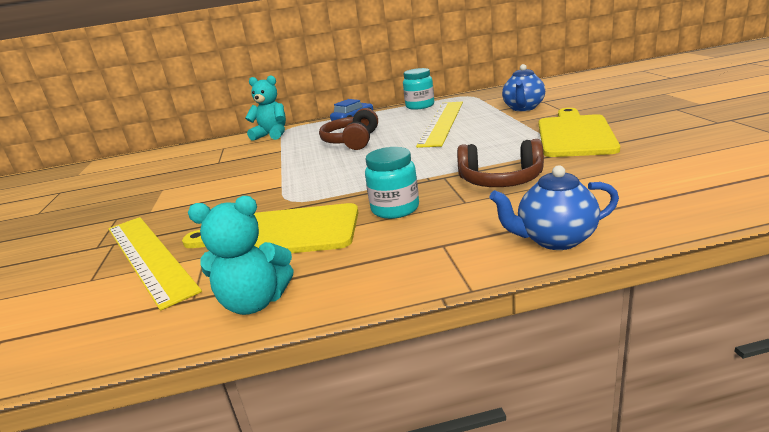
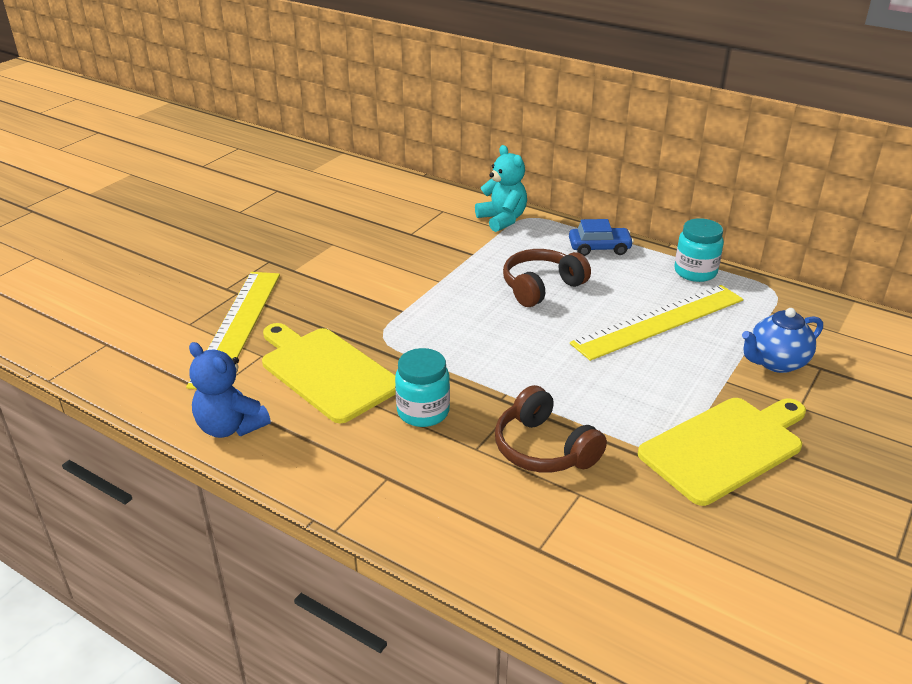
camera: 40 degrees right, 10 degrees up
(255, 302) = (230, 427): turquoise teddy bear -> blue teddy bear
(555, 239) = (453, 542): blue teapot -> none

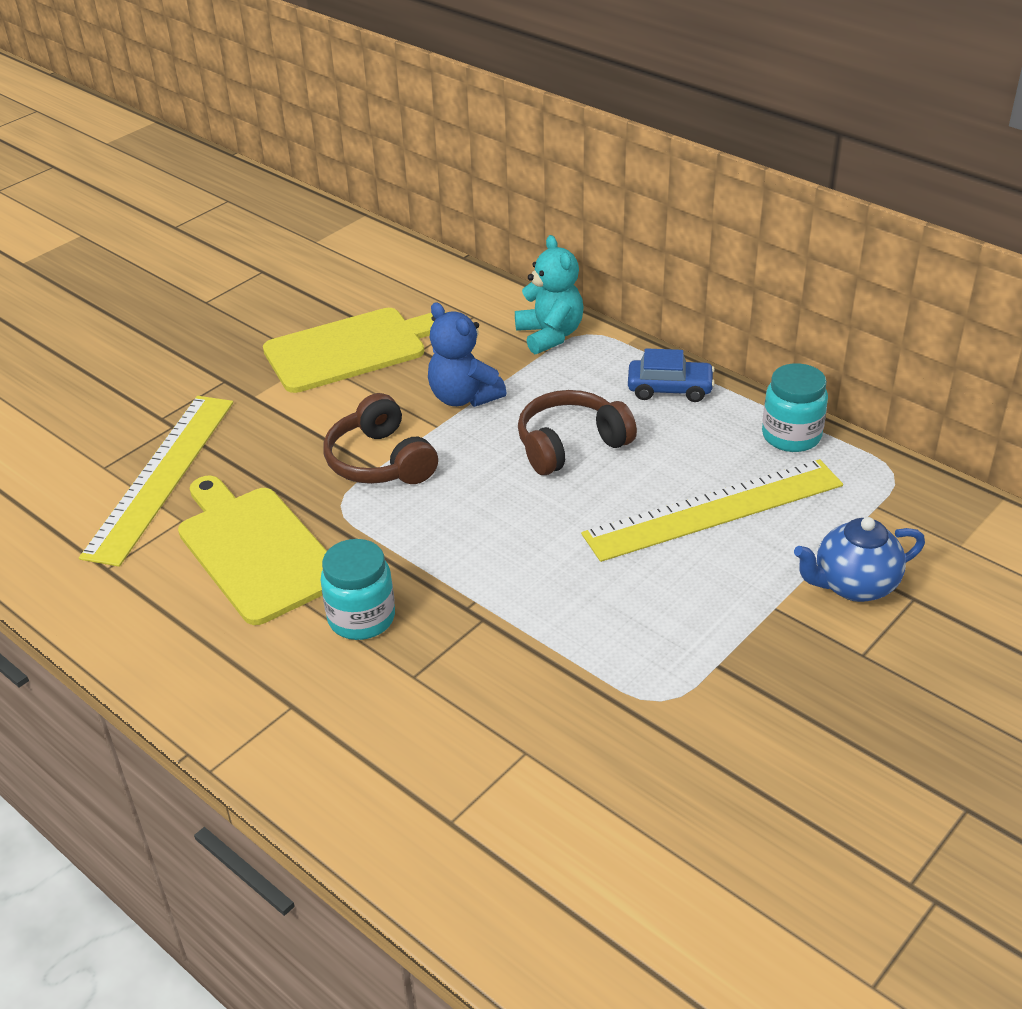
camera: 10 degrees right, 5 degrees up
(230, 427) = (119, 618): blue teddy bear -> blue teddy bear (463, 397)
(544, 449) = (499, 684): brown headphones -> brown headphones (380, 461)
(725, 447) = (739, 704): yellow cutting board -> yellow cutting board (351, 349)

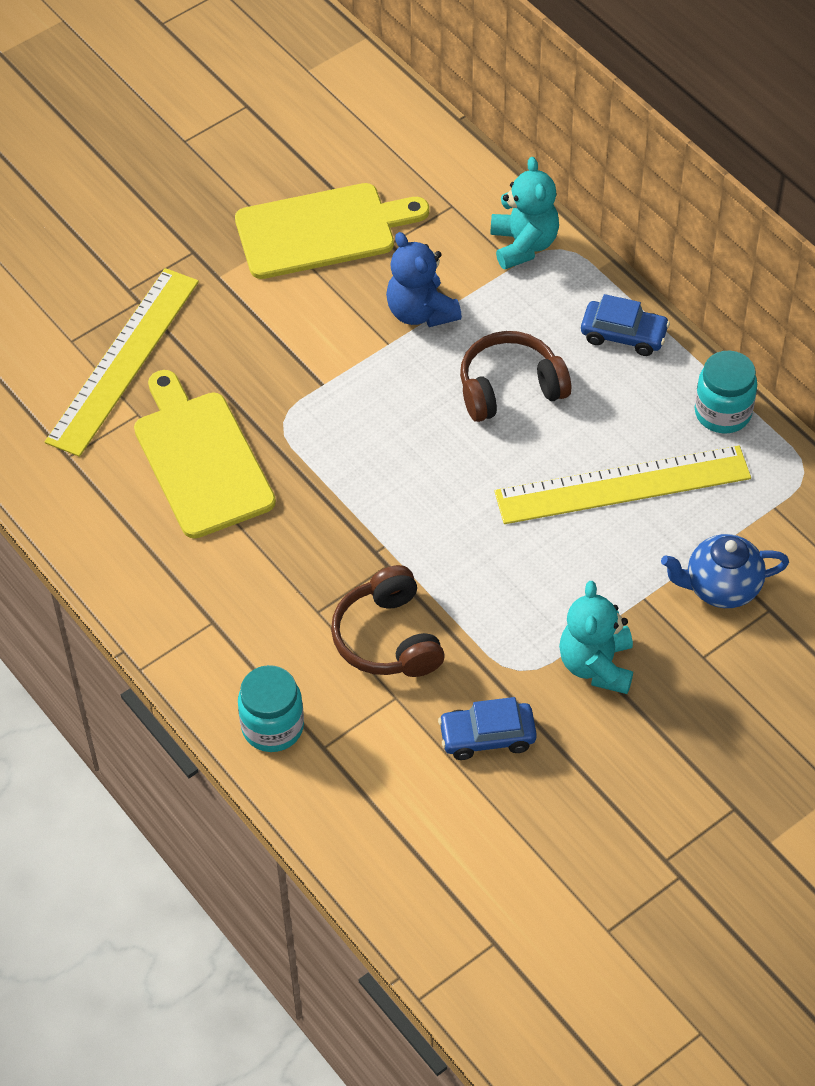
camera: 10 degrees right, 15 degrees up
(361, 618) = (283, 547): turquoise jar -> turquoise jar (272, 727)
(380, 461) = (327, 377): brown headphones -> brown headphones (387, 638)
(646, 777) = (487, 736): none -> blue car
(747, 681) = (596, 665): none -> turquoise teddy bear

